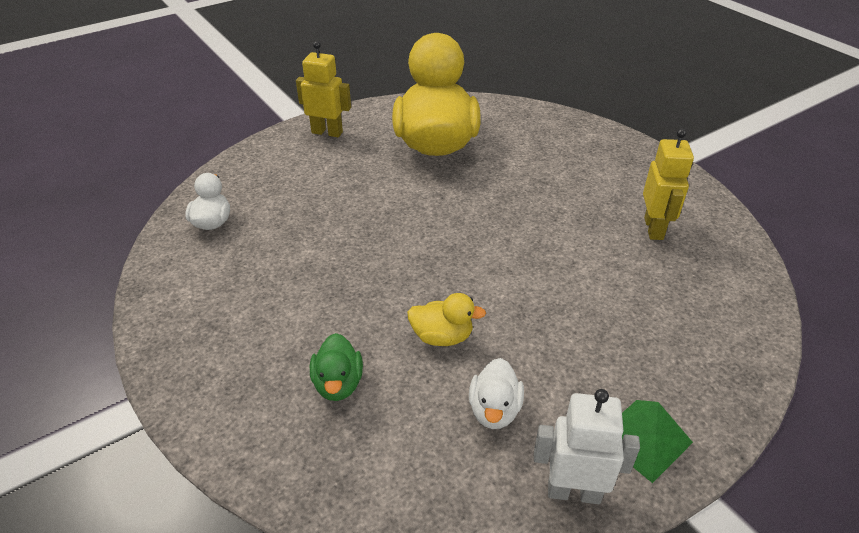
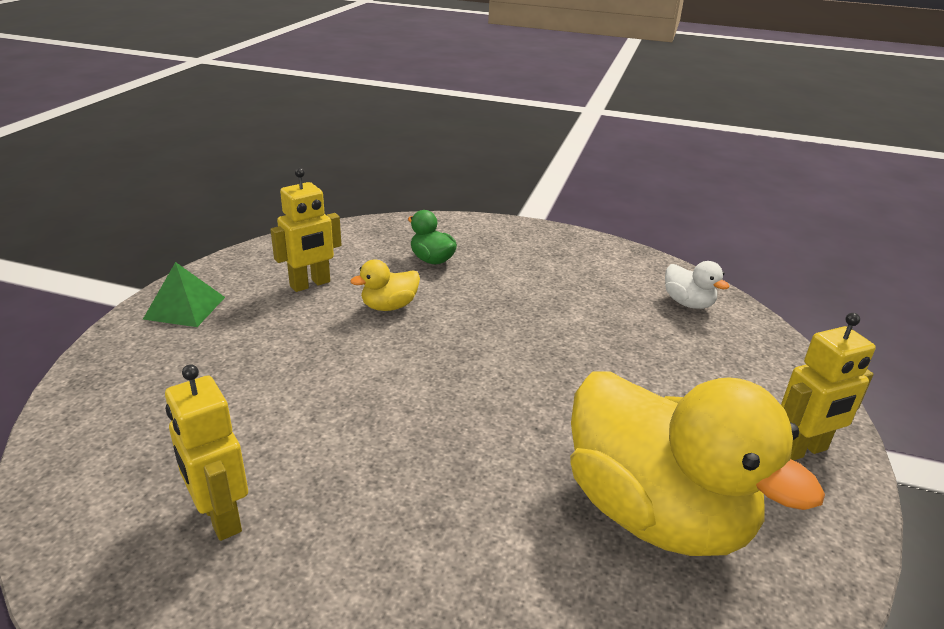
camera: 140 degrees right, 10 degrees down
(494, 410) = (310, 284): white duck -> yellow robot
(573, 492) = (229, 270): white robot -> none

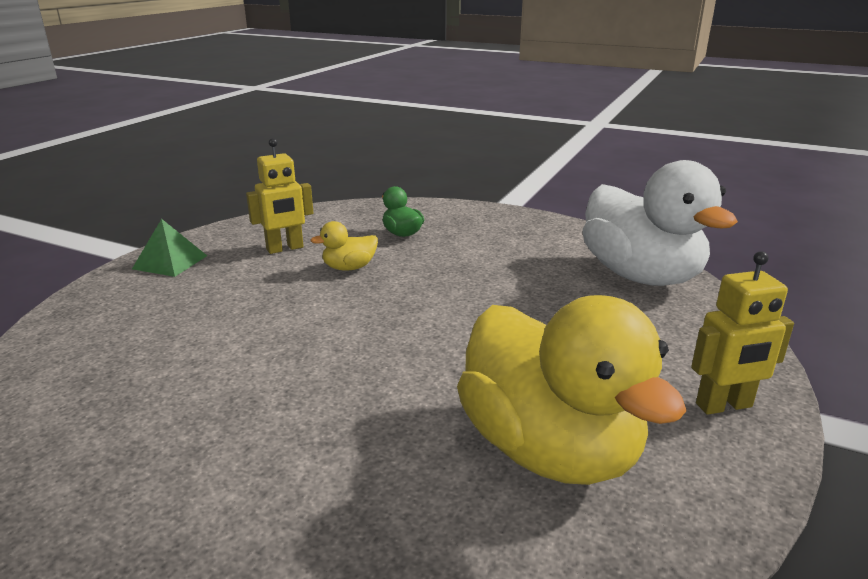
camera: 10 degrees right, 5 degrees down
(220, 517) = (136, 421): yellow robot -> none
(688, 303) = (641, 276): white duck -> white duck, size x2.40

